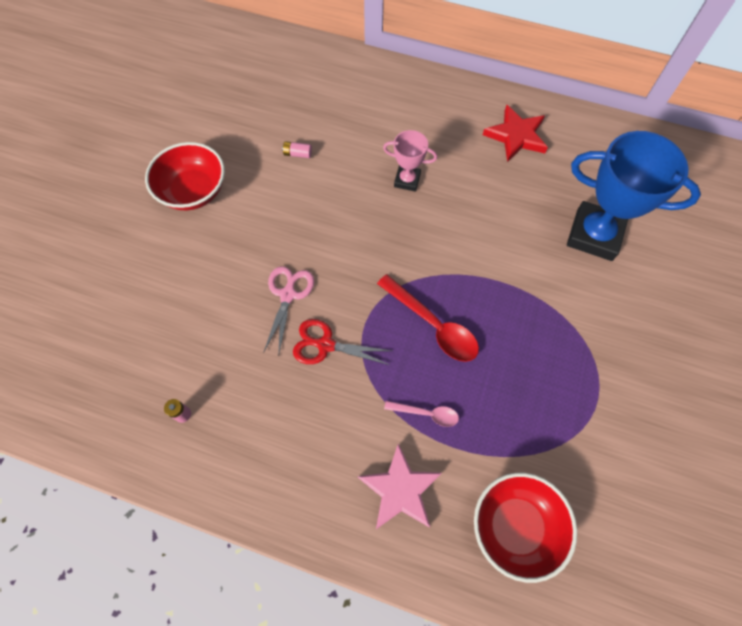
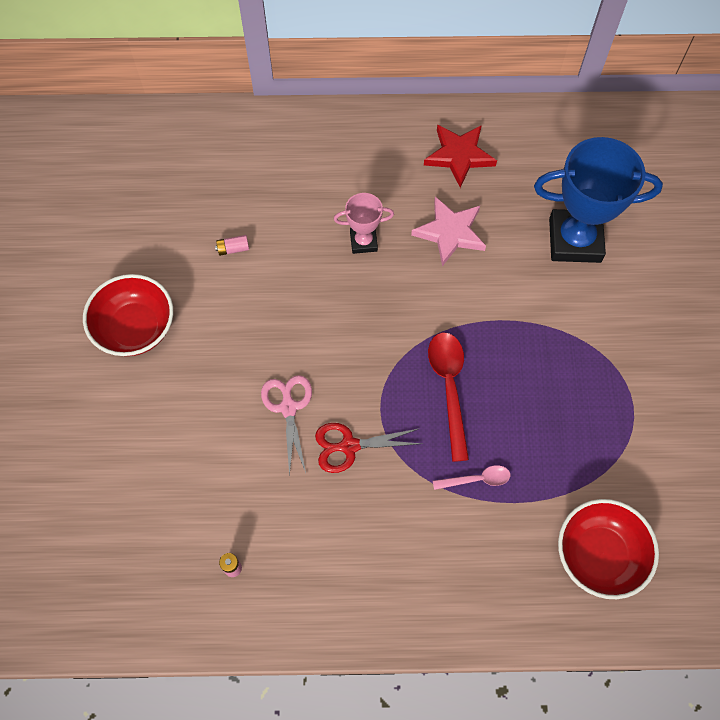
camera: 20 degrees left, 0 degrees up
(400, 490) = (479, 561): pink star -> pink star (450, 232)
(433, 325) = (449, 388): red spoon -> red spoon turned 120 degrees counterclockwise

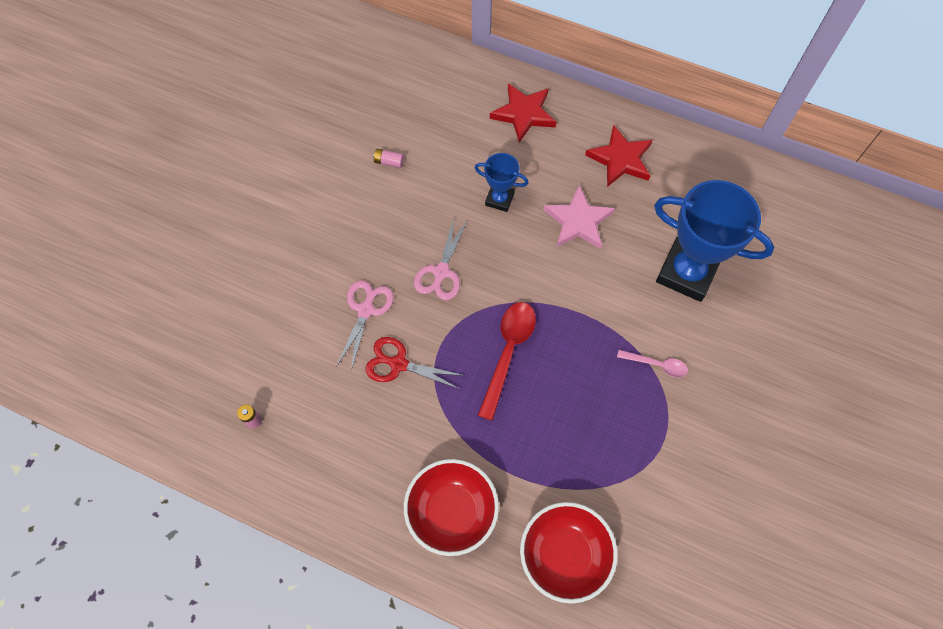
camera: 25 degrees right, 0 degrees up
(135, 328) = (279, 194): red bowl -> red bowl (451, 511)
(343, 147) = (523, 114): none -> red star
(343, 337) = (441, 272): none -> pink scissors
(363, 241) = (499, 199): pink trophy -> blue trophy
(476, 479) = (491, 440): pink spoon -> pink spoon (656, 365)

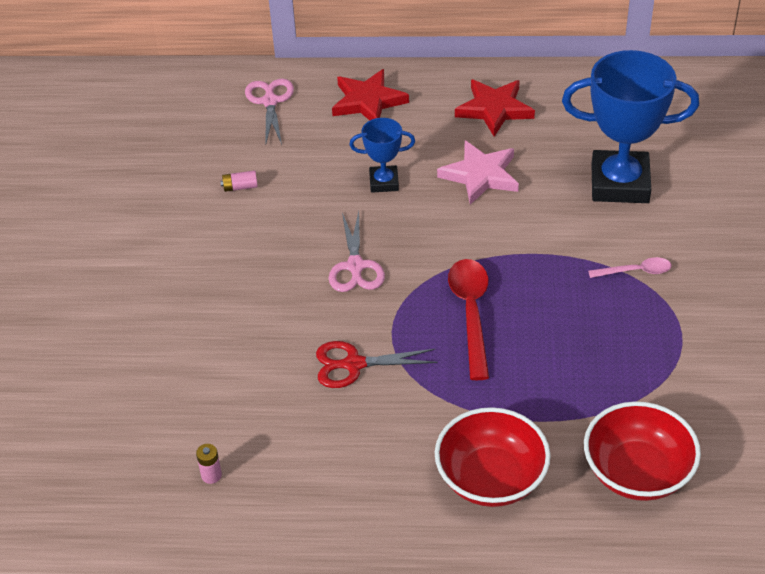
camera: 20 degrees left, 20 degrees down
(366, 310) = (288, 328): pink scissors -> pink scissors (270, 101)

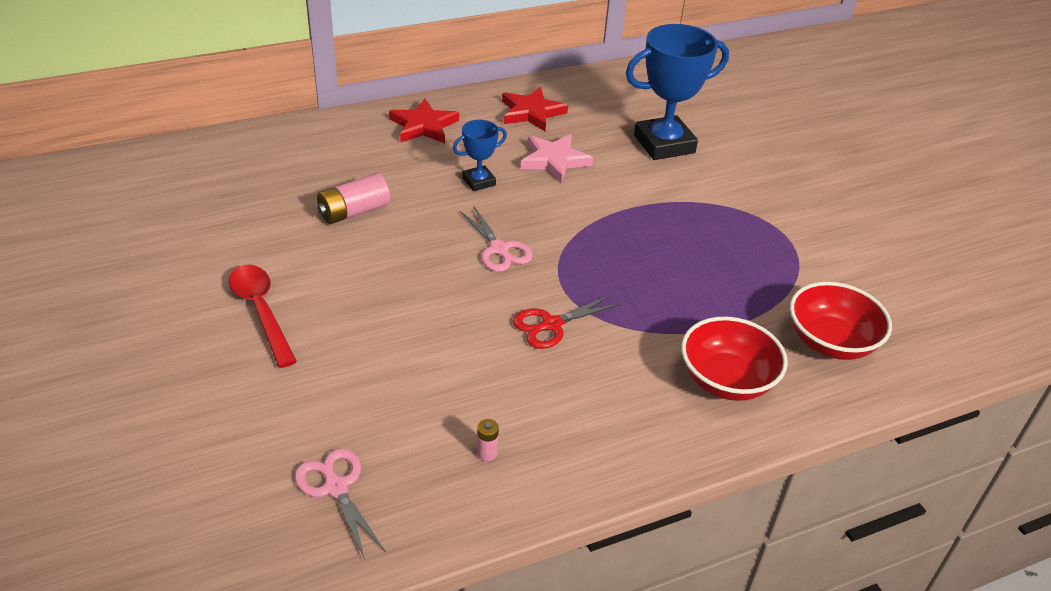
camera: 30 degrees left, 5 degrees down
(240, 187) = (354, 211): pink battery -> pink battery, size x2.04
(270, 101) = (337, 142): pink scissors -> pink scissors (336, 487)
(471, 313) = (620, 261): red spoon -> red spoon (261, 311)
(635, 271) = (721, 201): pink spoon -> none

